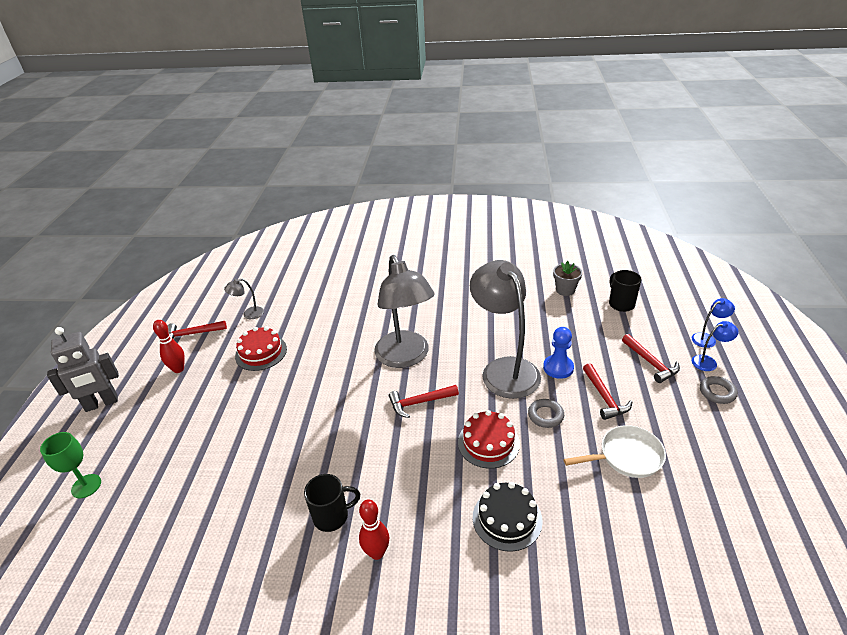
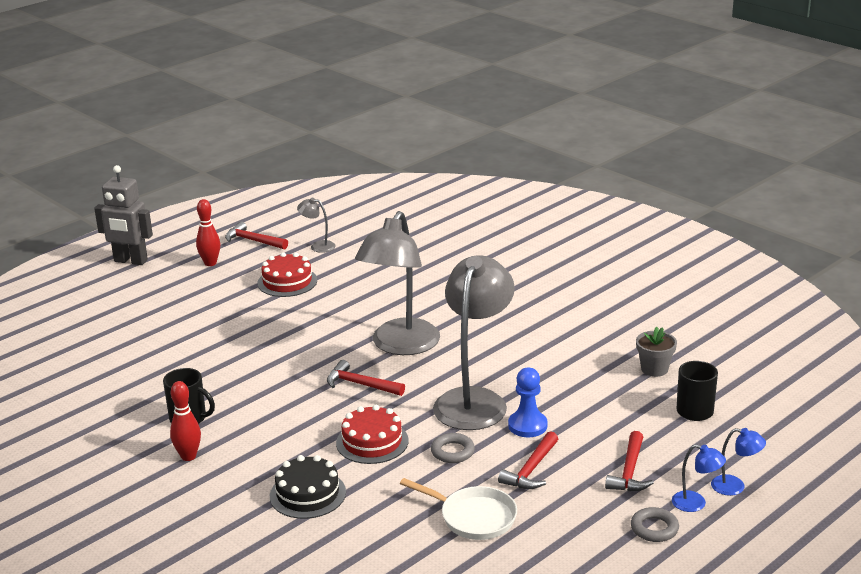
camera: 40 degrees right, 10 degrees down
(86, 486) = (62, 311): green goblet -> none

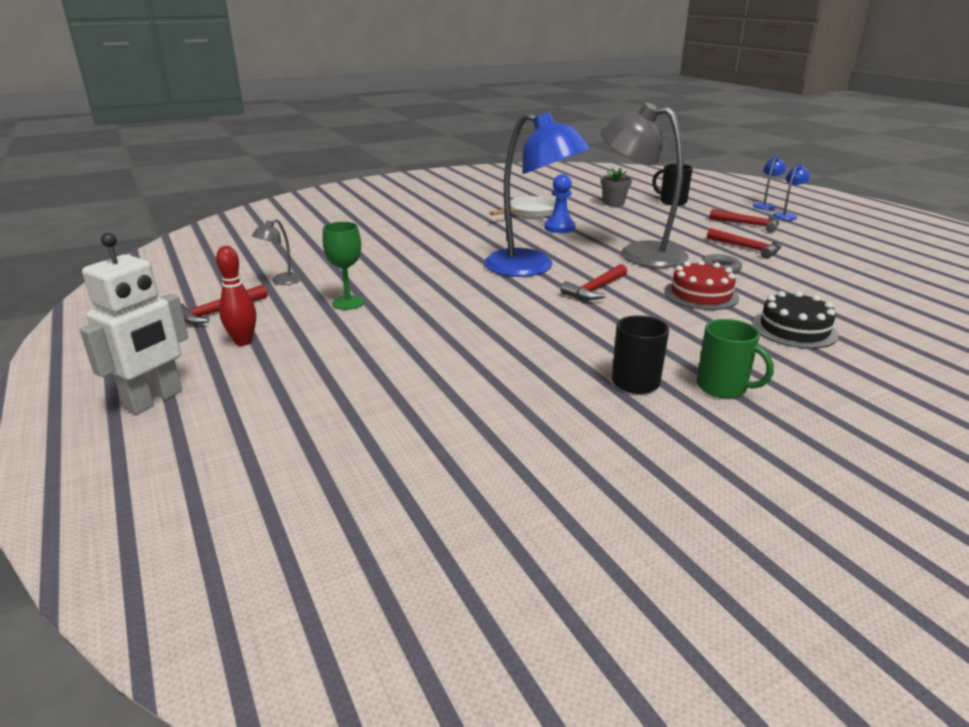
camera: 75 degrees left, 0 degrees up
(130, 261) = (154, 400): grey robot -> white robot
(188, 456) = (723, 387): red bowling pin -> green mug
(287, 282) = (348, 303): red cake -> green goblet
(400, 346) = (531, 268): grey lamp -> blue lamp
(473, 517) = (818, 272): white pan -> white pan (530, 212)
(527, 426) = (683, 242): blue pawn -> blue pawn (559, 228)
(654, 528) = (818, 227): grey ring -> none

